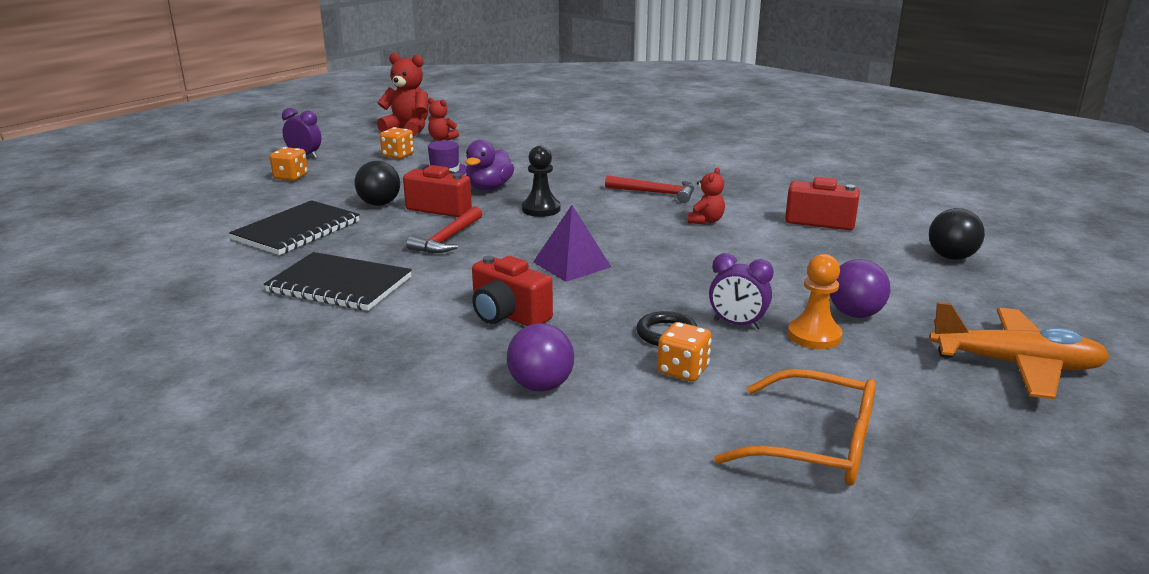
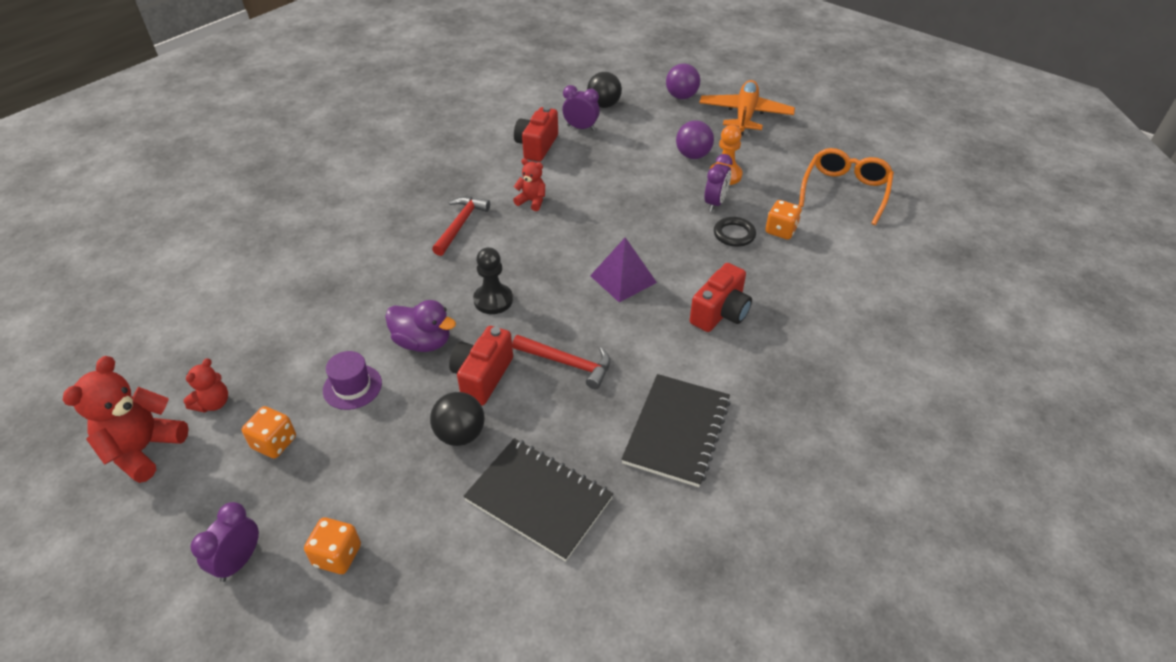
camera: 90 degrees left, 20 degrees up
(541, 385) = (816, 293): purple ball -> purple ball (681, 96)
(879, 243) = (581, 128): none -> purple clock

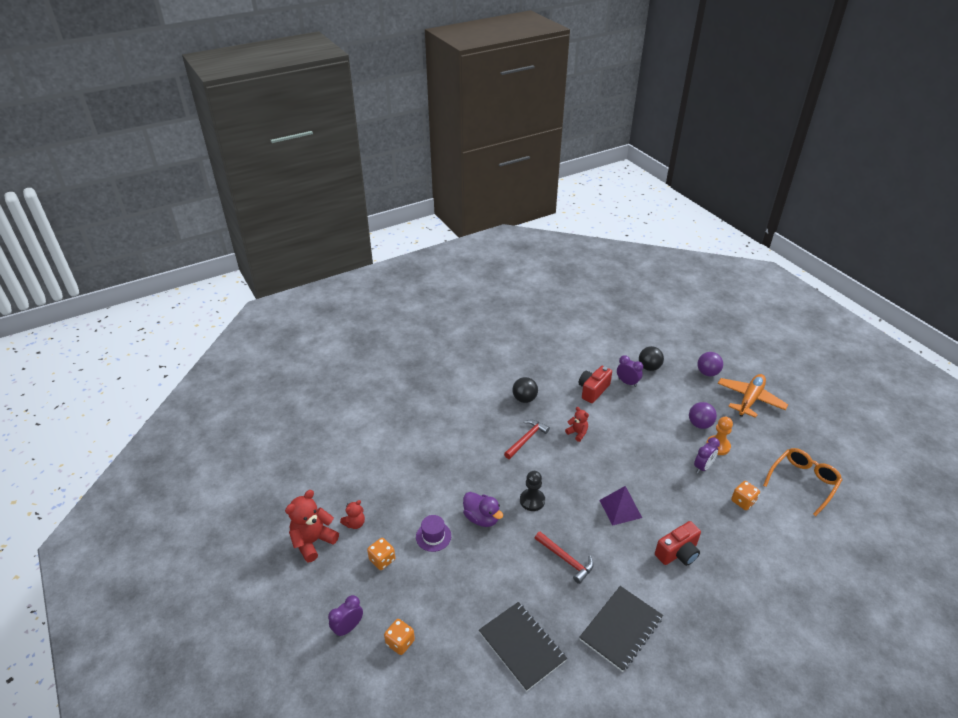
camera: 20 degrees right, 5 degrees down
(460, 434) = (487, 588): black ball -> black ball (524, 399)
(482, 377) = (511, 553): red camera -> none
(734, 234) = (708, 495): black ring -> none

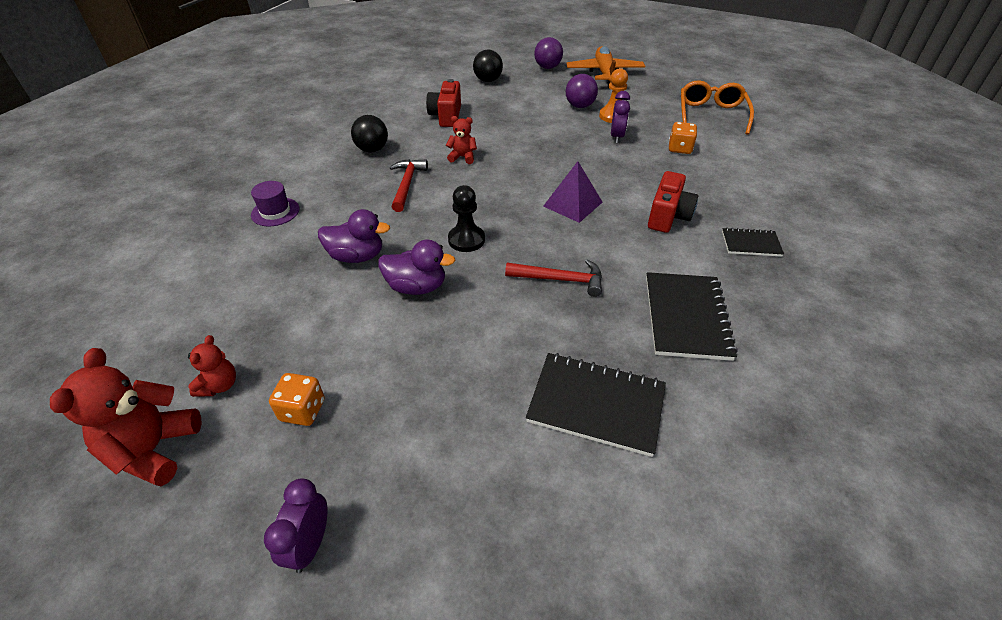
camera: 35 degrees left, 5 degrees up
(400, 642) = (418, 510): orange dice -> none
(433, 536) = (364, 340): purple hat -> purple hat (275, 212)
(463, 479) = (357, 256): none -> purple duck
(627, 382) = (477, 98): purple clock -> none
(717, 606) = (751, 244): none -> black notebook

